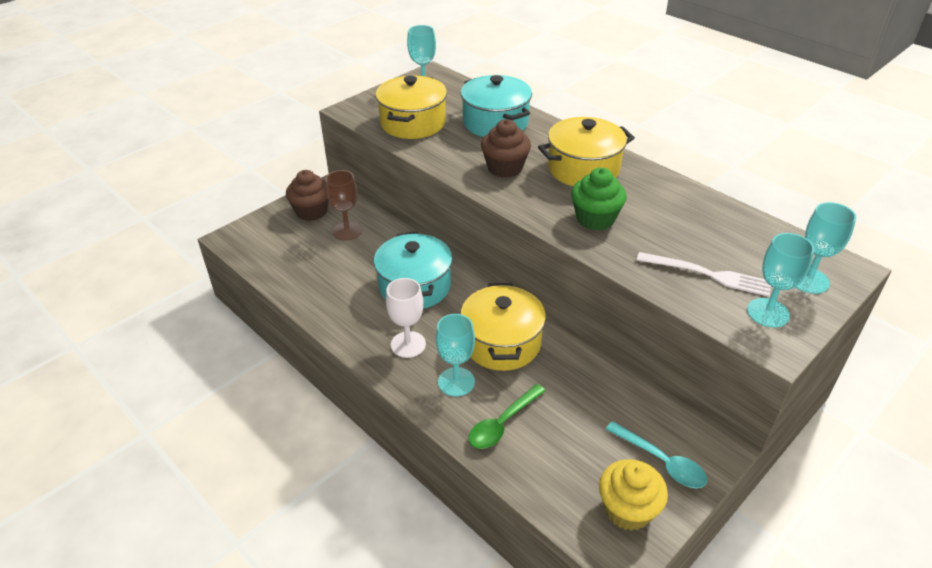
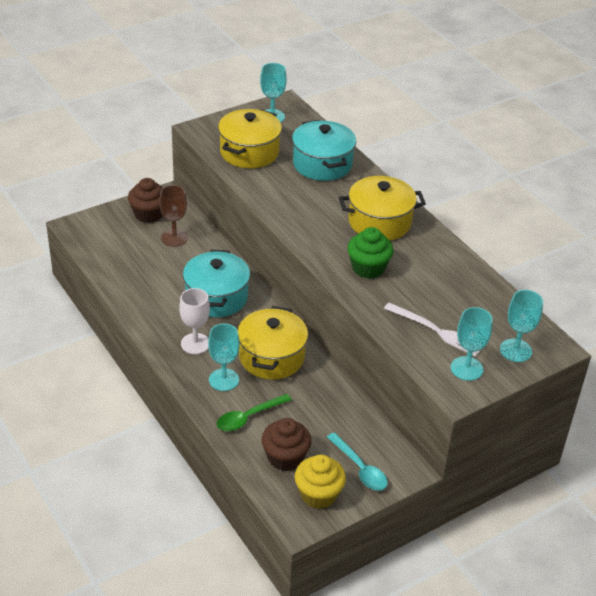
camera: 10 degrees right, 0 degrees up
(505, 168) = (312, 209): brown cupcake -> brown cupcake (285, 457)

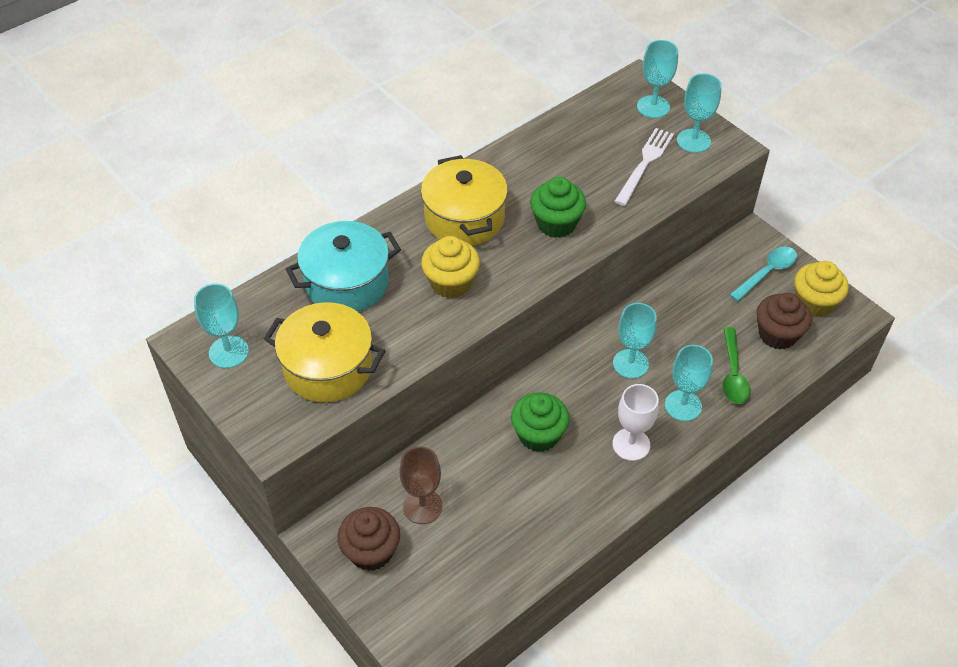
camera: 95 degrees left, 10 degrees up
(216, 297) = (538, 435): turquoise pot -> green cupcake
(248, 417) = (733, 374): green spoon -> green spoon turned 45 degrees clockwise
(271, 357) = (630, 364): yellow pot -> turquoise goblet
(314, 209) = (451, 283): none -> yellow cupcake

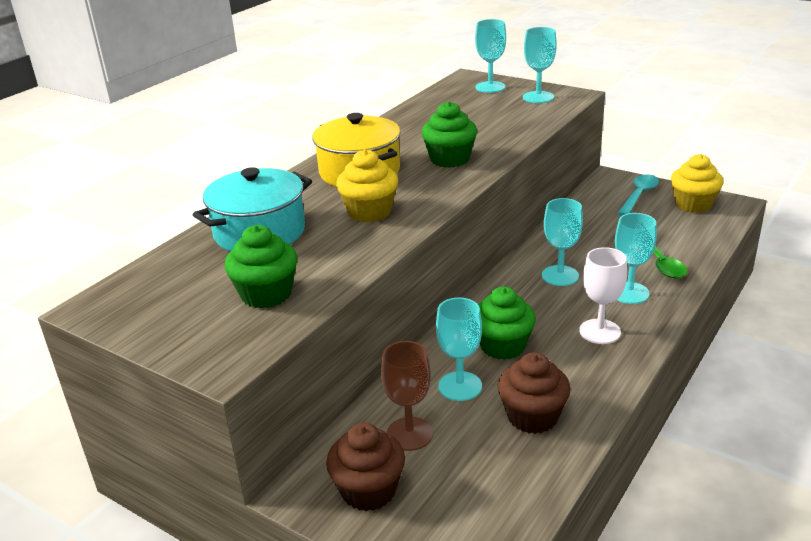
camera: 15 degrees left, 20 degrees down
(228, 352) = (144, 306): turquoise goblet -> turquoise goblet (460, 386)
(328, 368) = (266, 294): yellow pot -> green cupcake
(644, 164) = (506, 115): white fork -> none
(777, 334) = (678, 229): brown cupcake -> brown cupcake (532, 416)

